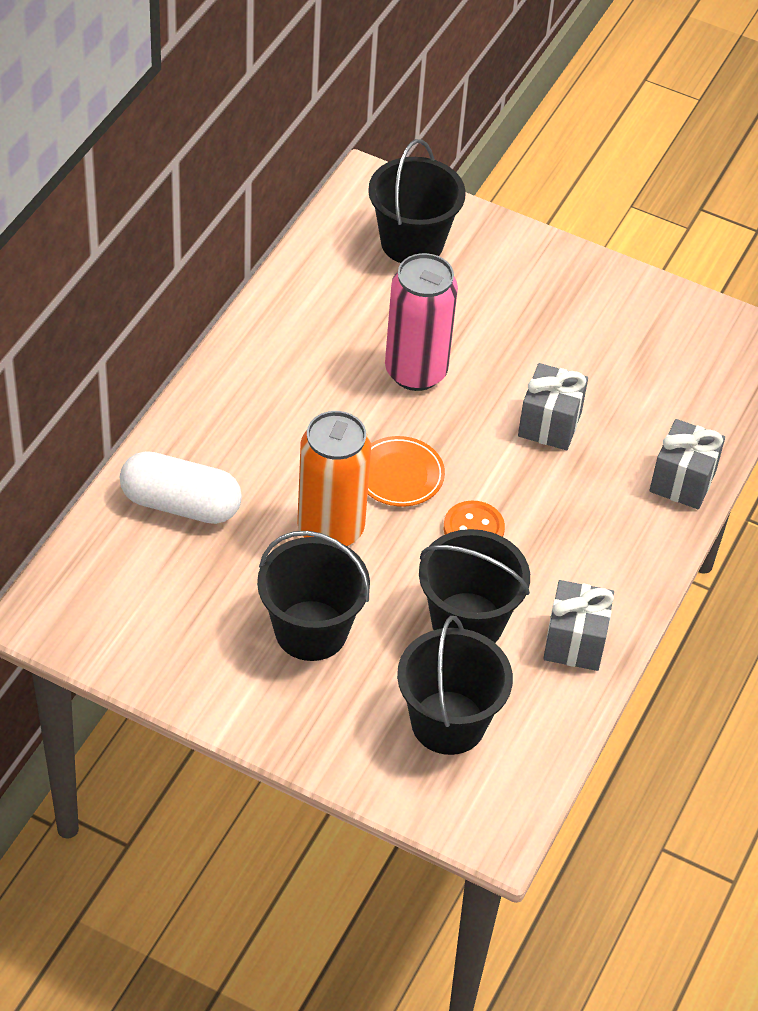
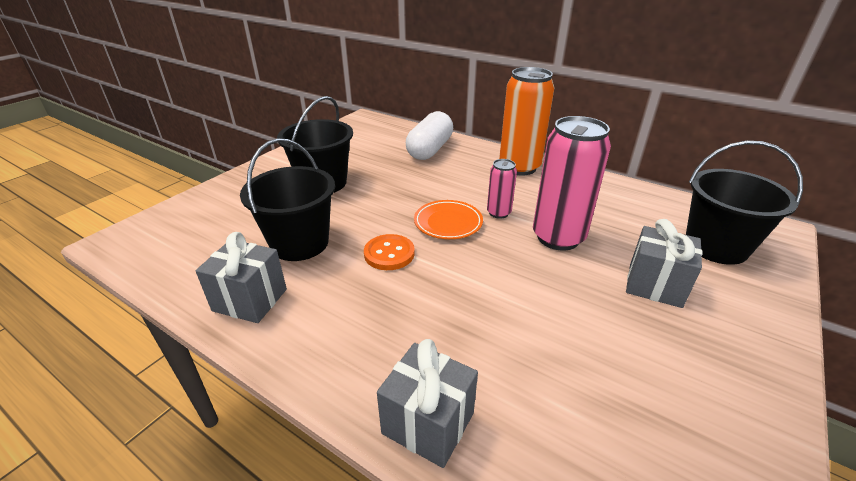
camera: 100 degrees right, 15 degrees down
(330, 529) = (402, 193): orange can -> orange can (519, 167)
(369, 423) = (498, 213): none -> pink can
(448, 722) = (219, 228): black bucket -> none
(549, 424) = (509, 312): grey gift -> grey gift (654, 285)

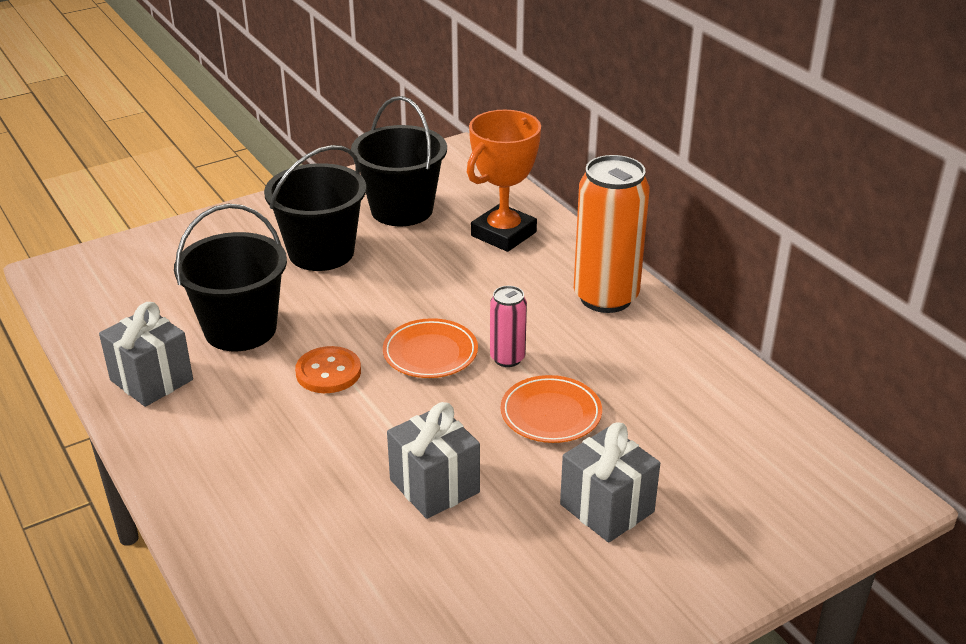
camera: 25 degrees right, 0 degrees up
(428, 423) = (234, 548): grey gift -> grey gift (434, 486)
(430, 149) = (503, 234): white capsule -> orange trophy
(558, 237) = (551, 414): pink can -> orange plate
(716, 246) = (754, 490): black bucket -> black bucket (402, 210)

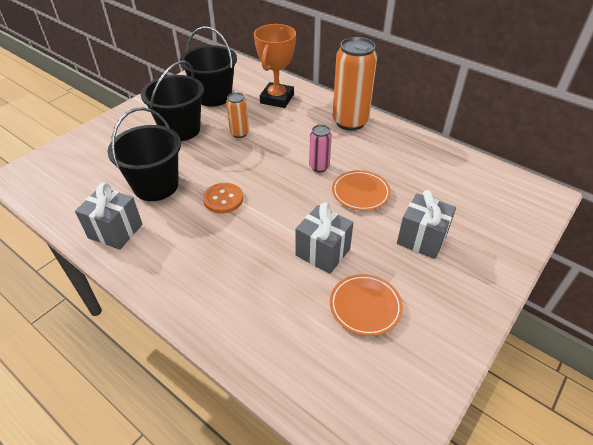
camera: 20 degrees left, 10 degrees up
(409, 277) = (239, 133): none -> orange can
(430, 353) = (275, 174): orange plate -> orange plate (365, 306)

